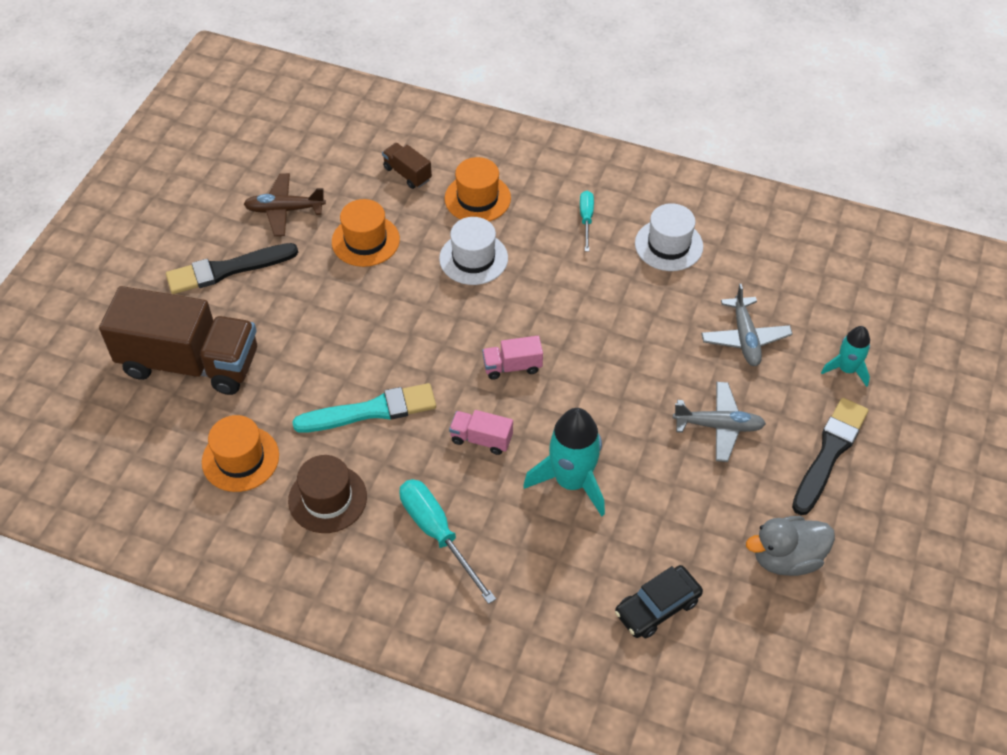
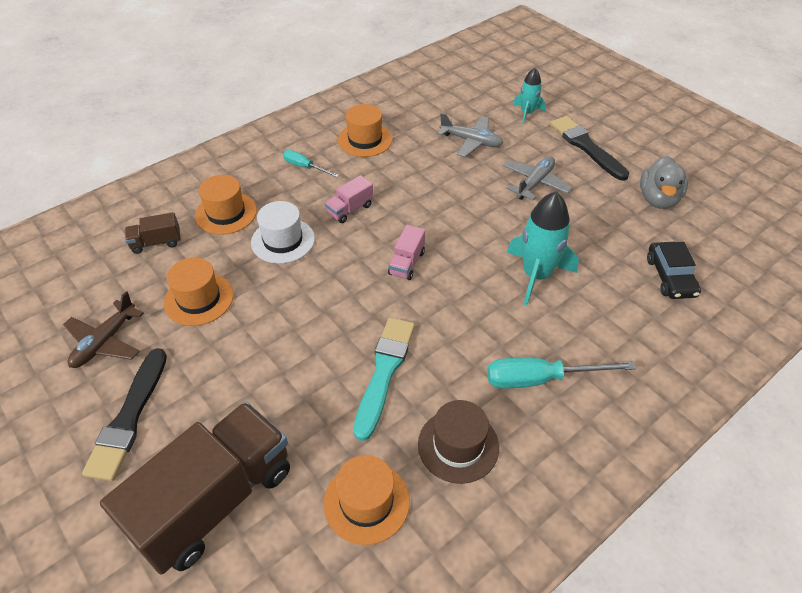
camera: 60 degrees left, 5 degrees down
(481, 439) = (463, 311): pink truck -> pink truck (350, 209)
(668, 245) = (365, 140): white hat -> orange hat

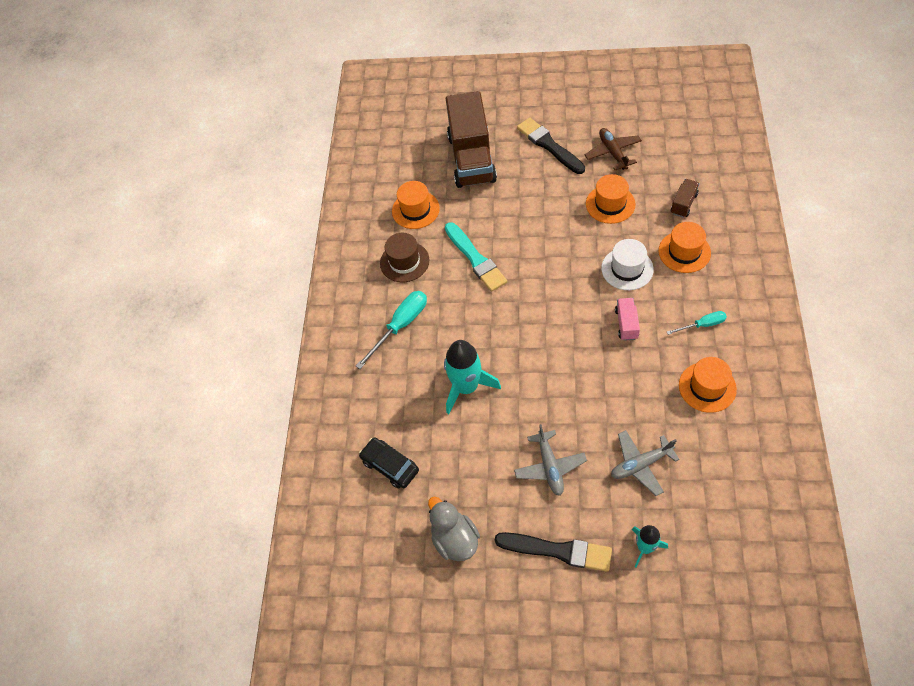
camera: 140 degrees right, 10 degrees up
(406, 263) = (544, 323): pink truck -> none

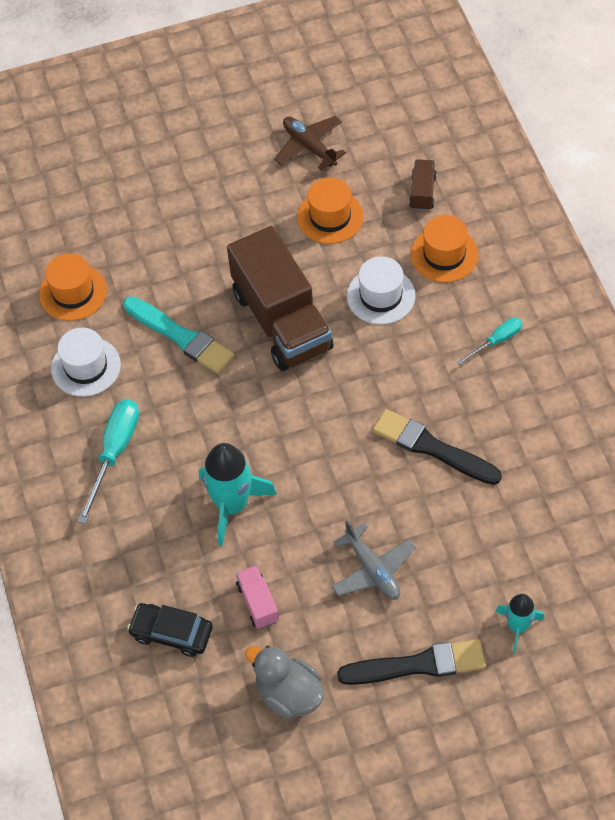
camera: 25 degrees left, 0 degrees up
(404, 262) = (86, 367): brown hat -> white hat
(471, 158) = (123, 202): brown truck -> brown truck (282, 321)
(549, 145) = (222, 158): black brush -> black brush (432, 448)
(626, 324) = (404, 366): pink truck -> pink truck (258, 603)
(641, 464) = (480, 532): grey plane -> none
(707, 387) = (527, 415): orange hat -> none

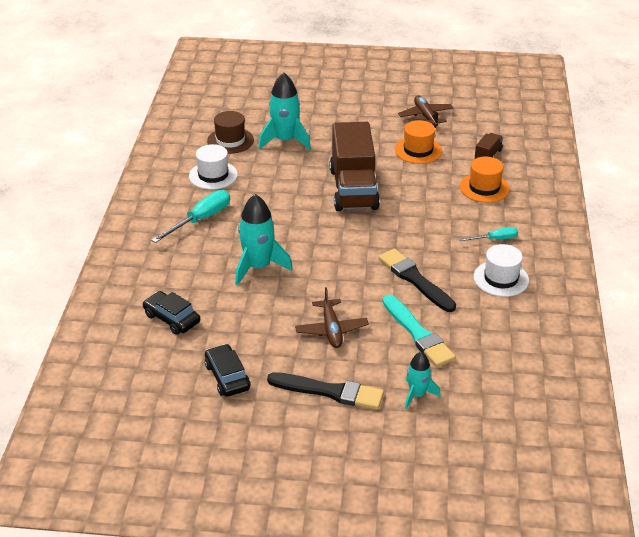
camera: 20 degrees right, 20 degrees down
(73, 292) = (230, 140): orange hat -> brown hat
(147, 264) = (285, 141): none -> turquoise rocket
(180, 337) = (282, 178): turquoise brush -> turquoise brush (418, 333)
(258, 603) = (240, 321): pink truck -> none
(288, 694) = (227, 377): grey duck -> black car
(372, 569) = (331, 329): grey plane -> brown plane
(381, 296) = (428, 195): white hat -> white hat (501, 278)

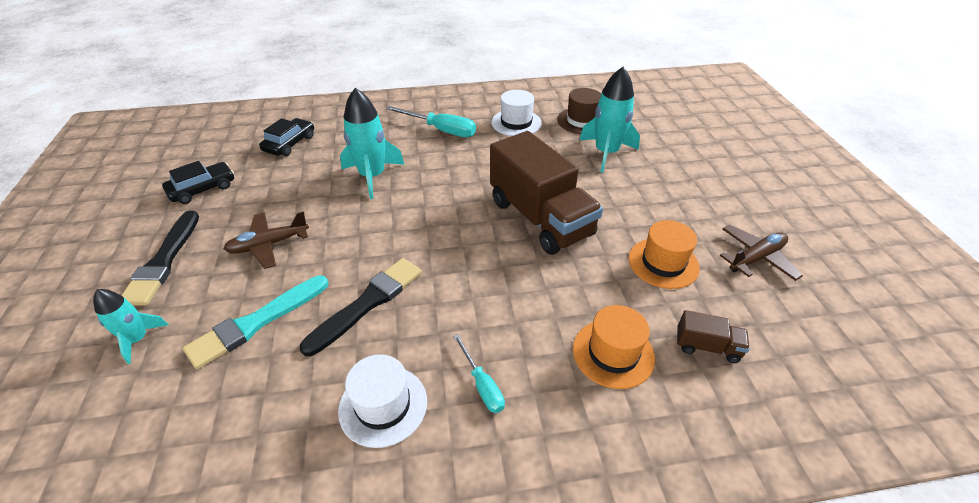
camera: 75 degrees right, 5 degrees up
(353, 189) = (540, 218): brown truck -> brown truck turned 105 degrees counterclockwise

